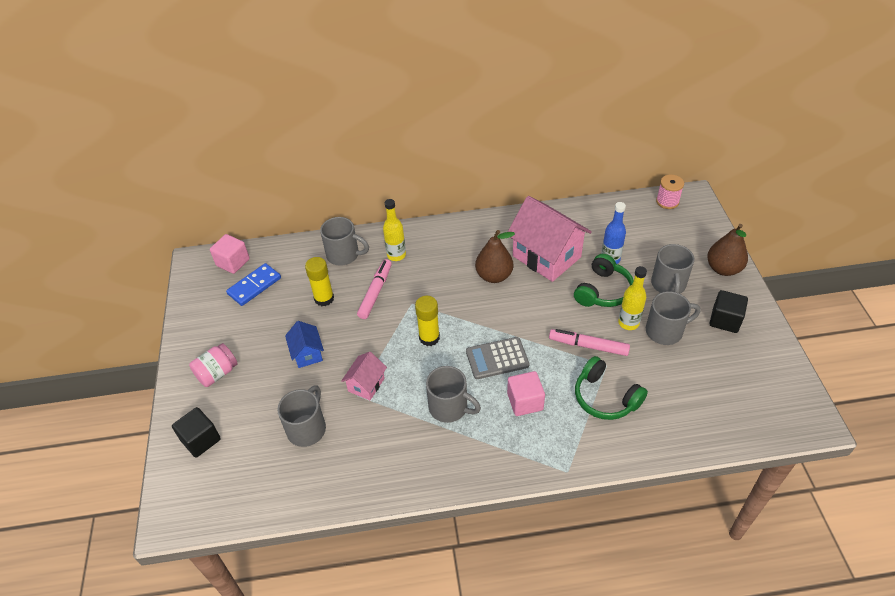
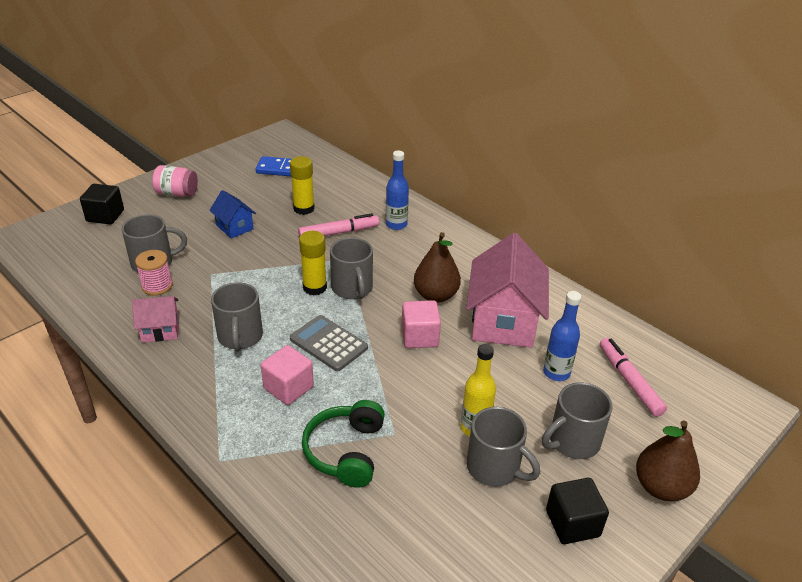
camera: 50 degrees right, 10 degrees down
(233, 262) = (298, 149): pink cube -> pink cube (420, 337)
(307, 353) = (234, 227): blue house -> blue house turned 75 degrees counterclockwise
(344, 255) = (365, 197): grey mug -> grey mug (352, 289)
(366, 384) = (227, 274): pink house -> pink house (160, 330)
(396, 255) = (396, 224): yellow bottle -> blue bottle
(588, 346) = (408, 407): pink marker -> pink marker (629, 381)
(603, 291) = (501, 386): green headphones -> none
(667, 201) = (710, 386): pink spool -> pink spool (157, 286)

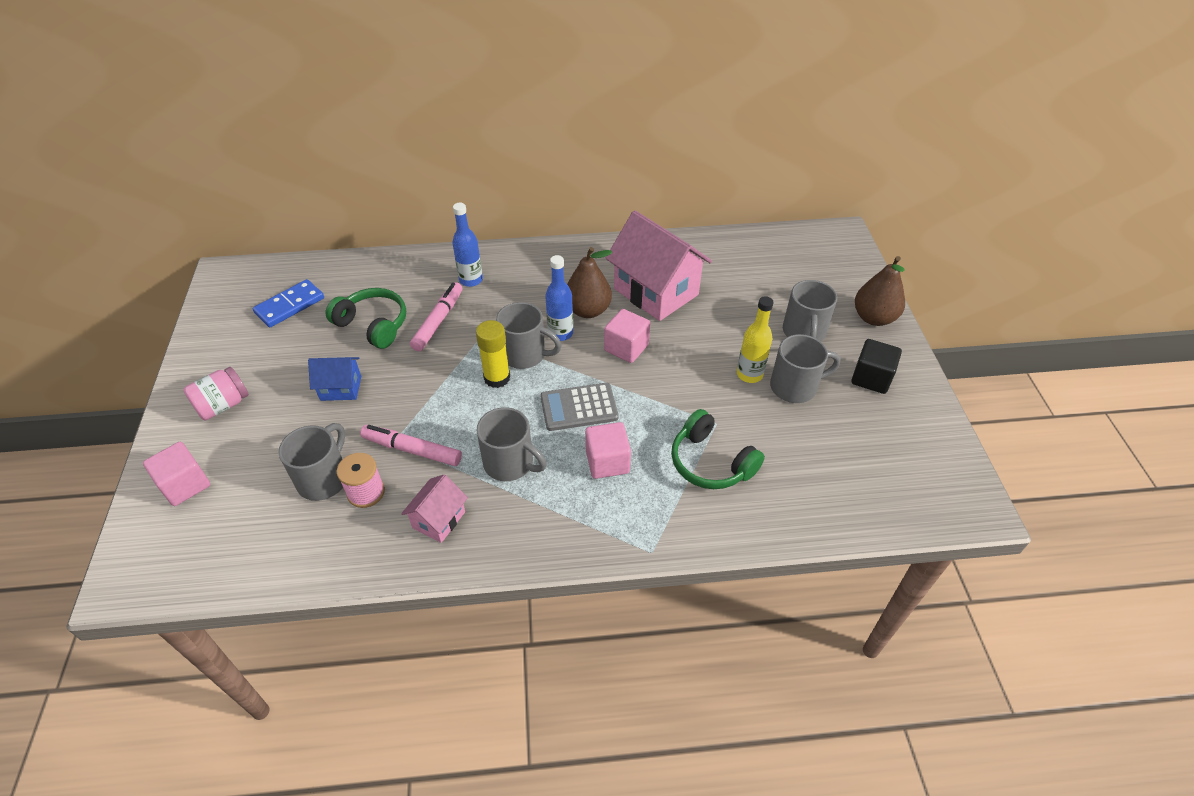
camera: 50 degrees left, 10 degrees up
(105, 216) = (185, 485): black cube -> pink cube
(304, 209) = (373, 325): yellow glue stick -> green headphones
(556, 373) = (734, 299): blue bottle -> blue bottle (560, 333)
(629, 381) = (774, 270): pink marker -> pink marker (412, 450)

